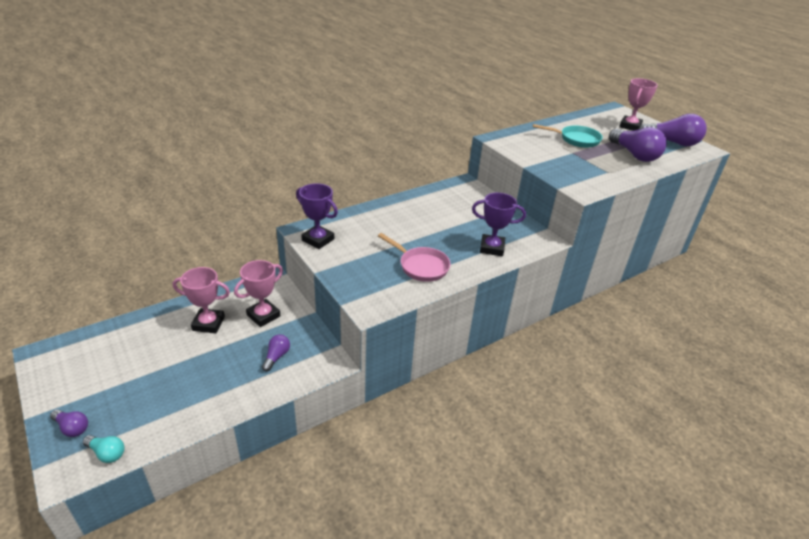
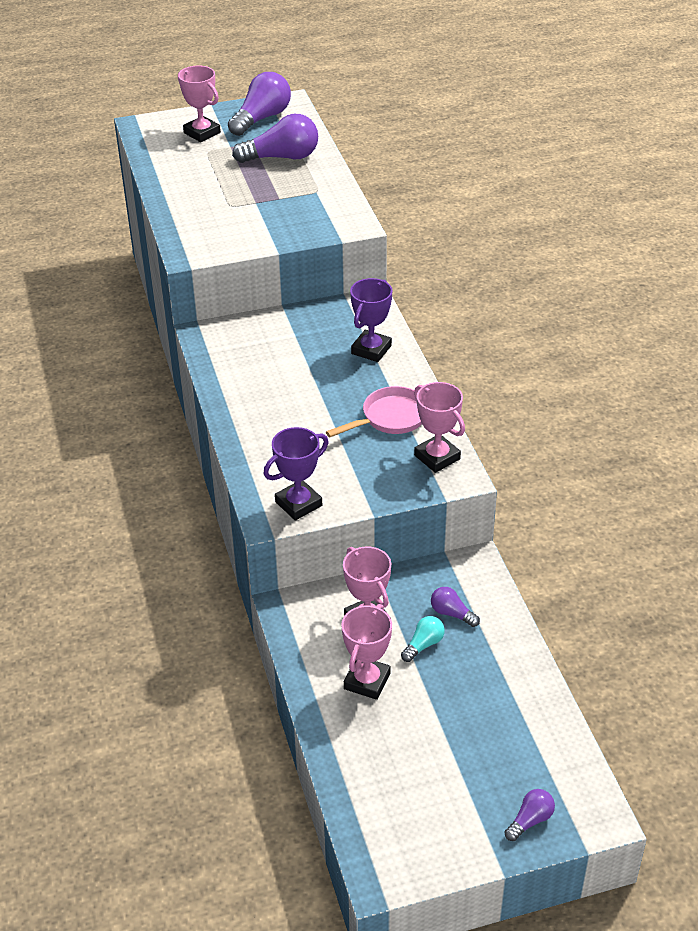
camera: 70 degrees left, 5 degrees up
(107, 453) = (576, 780): turquoise light bulb -> turquoise light bulb (423, 645)
(387, 294) = (437, 457): none -> pink trophy
(576, 140) = (221, 188): turquoise pan -> none

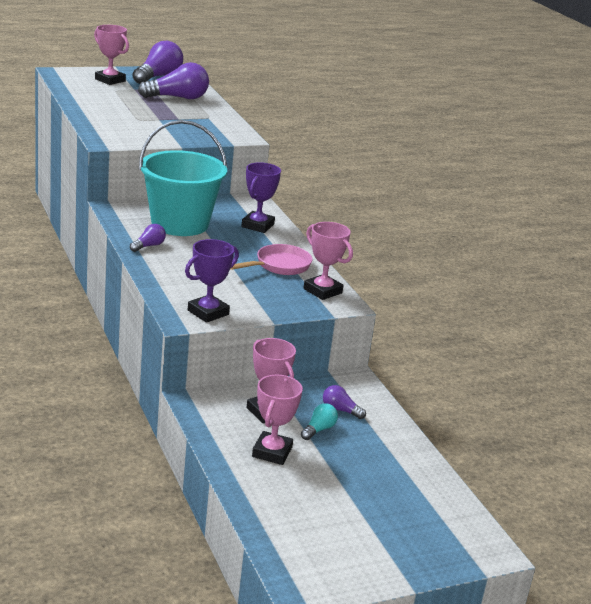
camera: 10 degrees left, 15 degrees down
(278, 355) = (180, 224): none -> turquoise bucket
(530, 820) = (431, 552): purple light bulb -> purple light bulb (149, 246)

